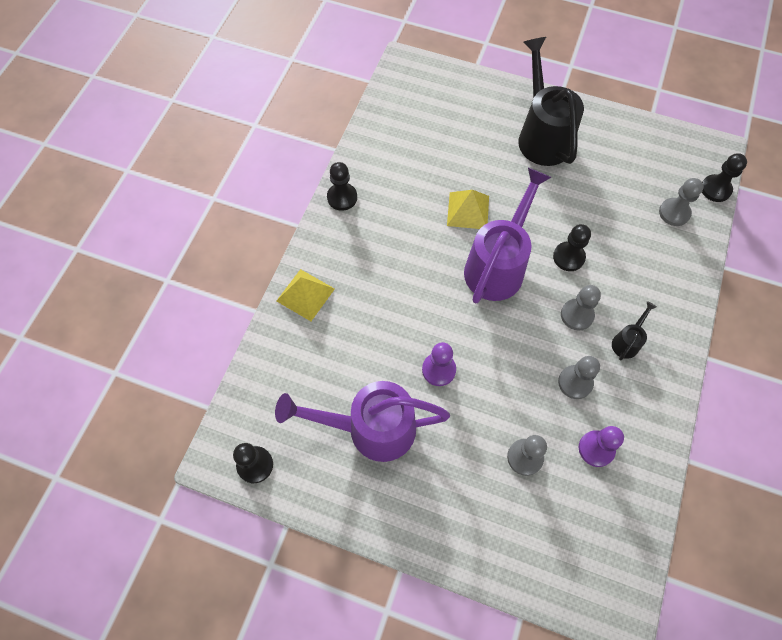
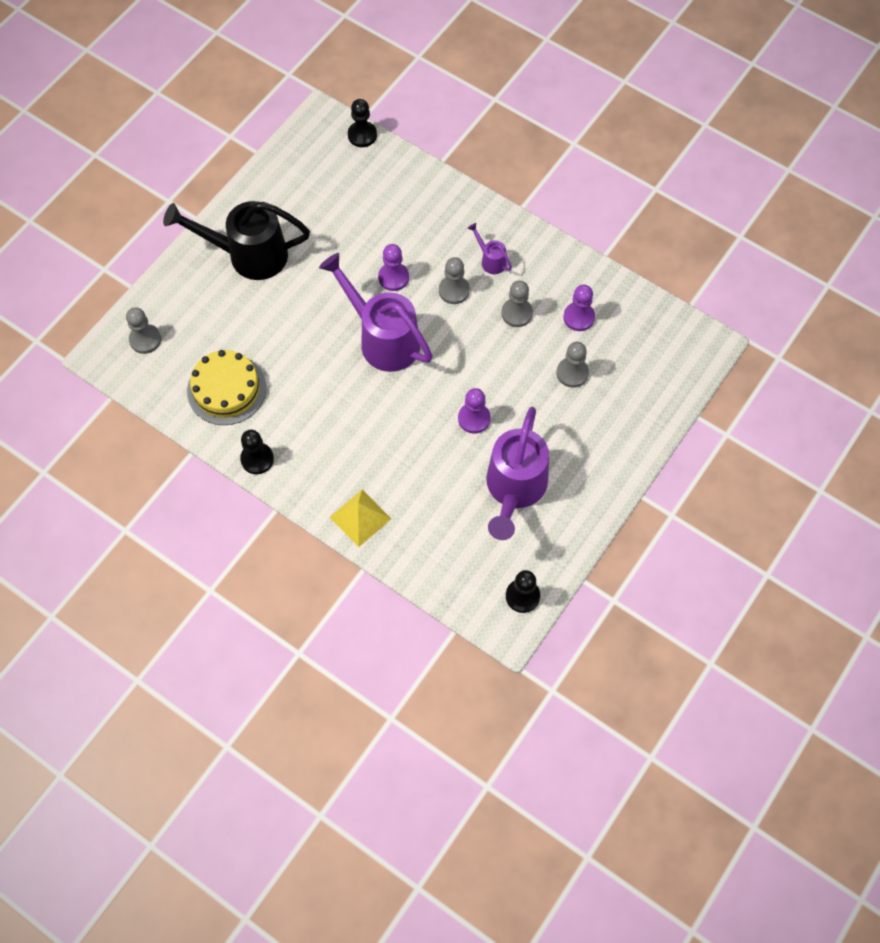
camera: 75 degrees left, 0 degrees up
(402, 156) = (226, 389): none -> yellow cake
(468, 210) = (313, 347): yellow pyramid -> none
(568, 257) = (393, 277): black pawn -> purple pawn
(627, 342) = (491, 260): black watering can -> purple watering can
(674, 213) = (375, 177): grey pawn -> grey pawn (145, 339)

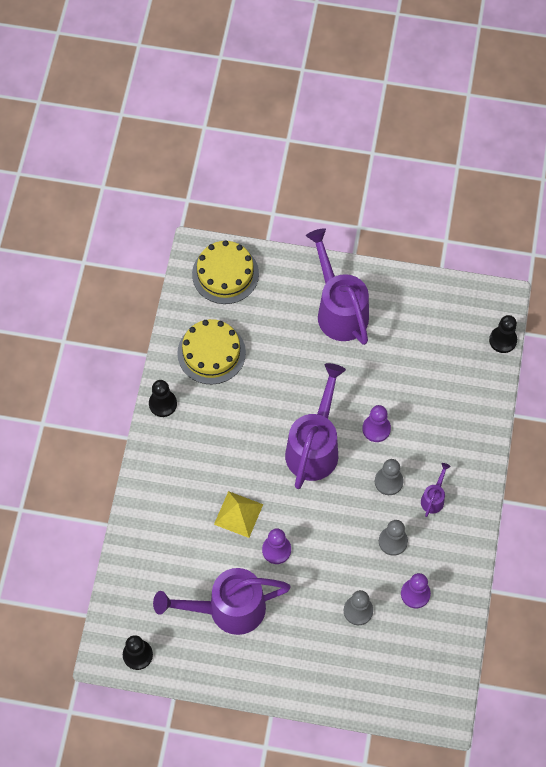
camera: 65 degrees right, 0 degrees up
(145, 339) = (225, 274): grey pawn -> yellow cake
(249, 255) = (339, 310): black watering can -> purple watering can
(360, 518) = (148, 502): yellow pyramid -> yellow pyramid (238, 514)

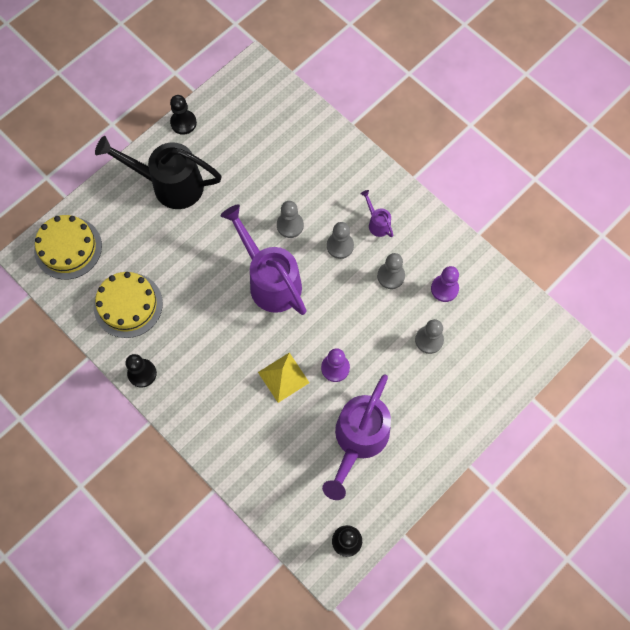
camera: 55 degrees left, 5 degrees up
(339, 310) = (170, 185): purple watering can -> black watering can
(376, 429) = (290, 225): purple pawn -> grey pawn
(503, 340) = (287, 89): black pawn -> black pawn (183, 123)

